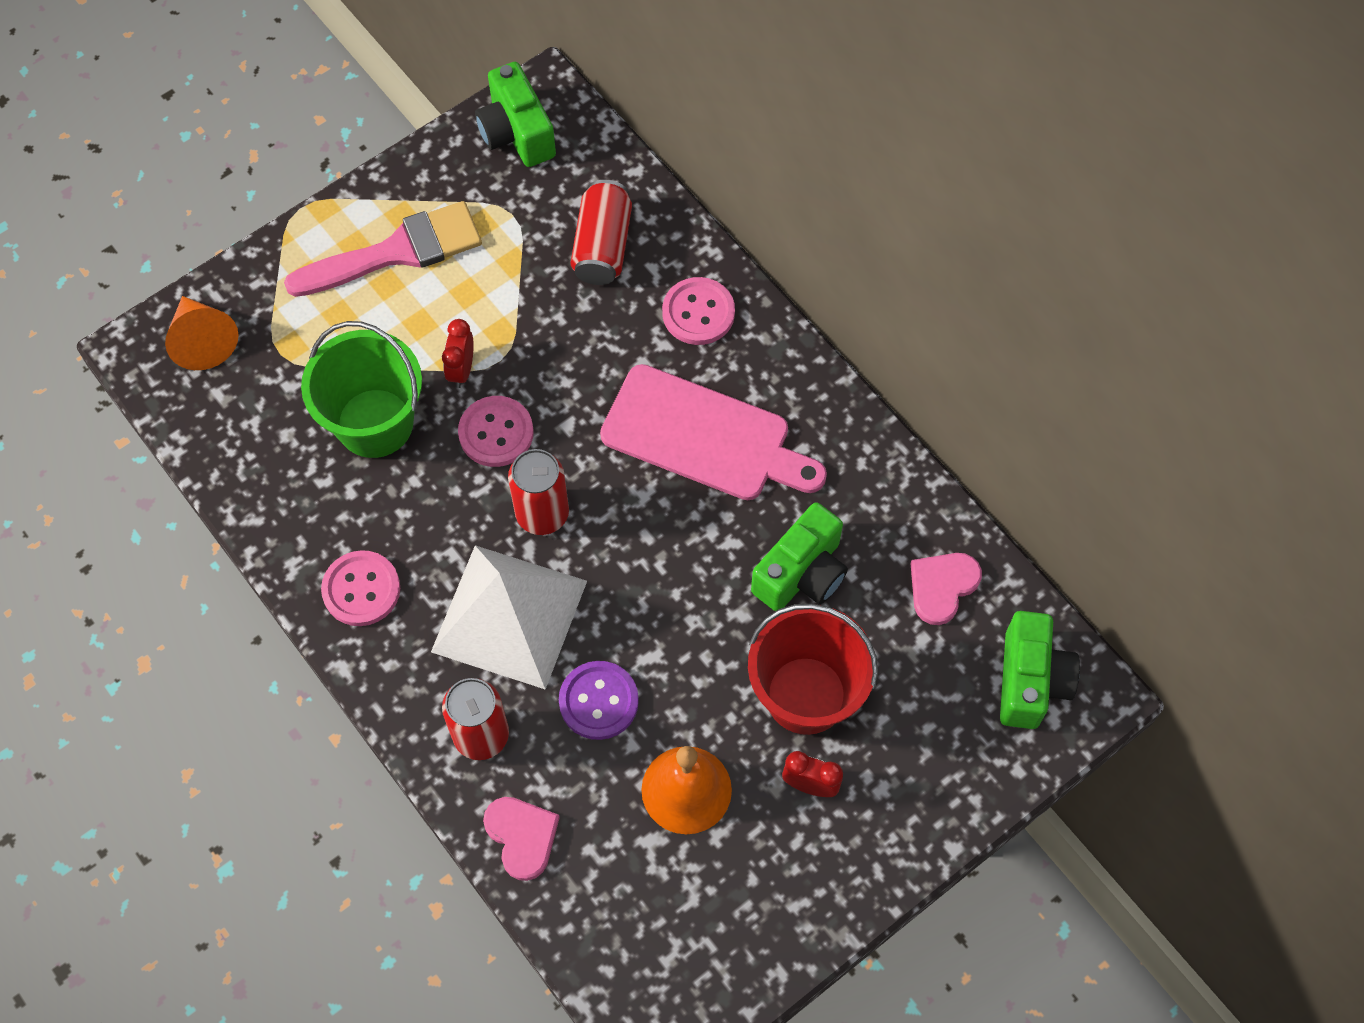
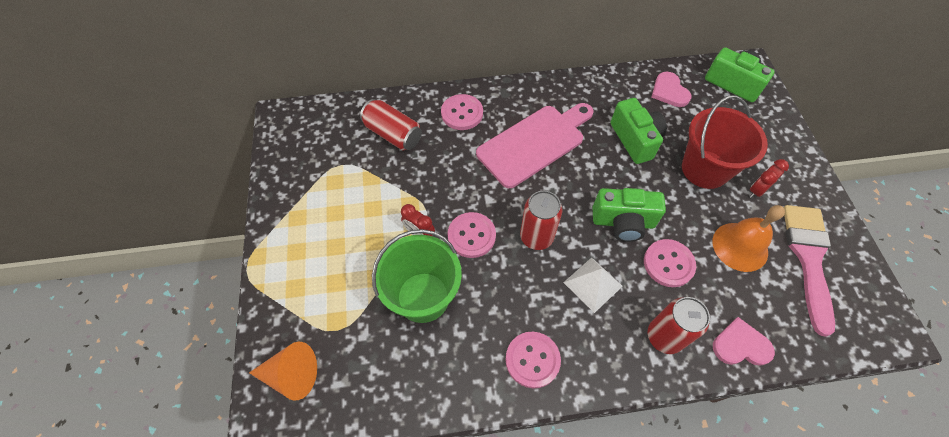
camera: 60 degrees left, 5 degrees down
(396, 252) = (318, 231): pink brush -> pink brush (808, 258)
(509, 616) = (592, 284): white pyramid -> white pyramid, size x0.53
(516, 133) = (294, 139): green camera -> green camera (623, 222)
(598, 701) = (668, 264): purple button -> pink button

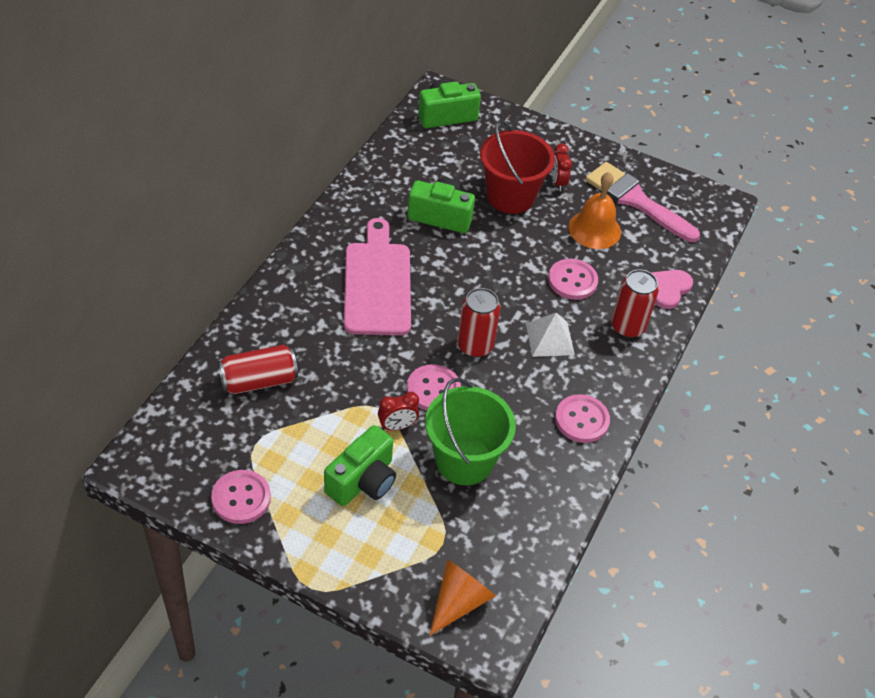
camera: 60 degrees left, 10 degrees down
(462, 113) = (288, 313): pink button -> pink button (241, 498)
(623, 222) = (512, 281): green camera -> green camera (363, 481)
(669, 91) = (413, 158): pink heart -> none

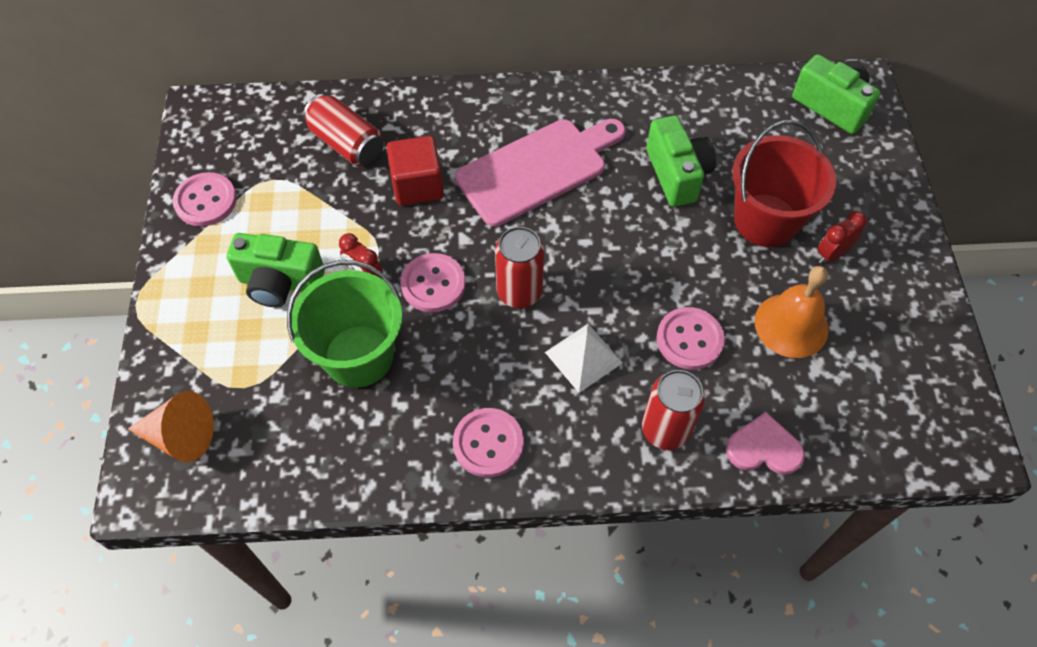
camera: 65 degrees right, 10 degrees up
(336, 357) = (417, 185): none -> red cube
(636, 200) = (881, 347): pink brush -> none

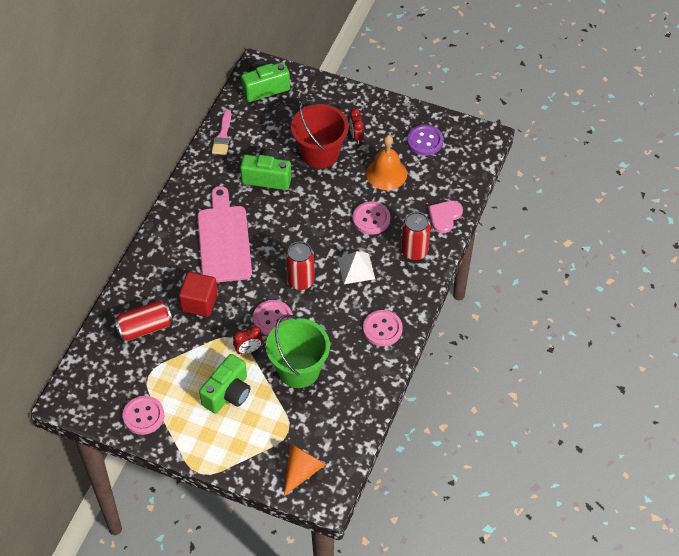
camera: 65 degrees left, 5 degrees down
(713, 94) = (223, 136): none -> pink brush
(895, 354) = (425, 141): none -> purple button

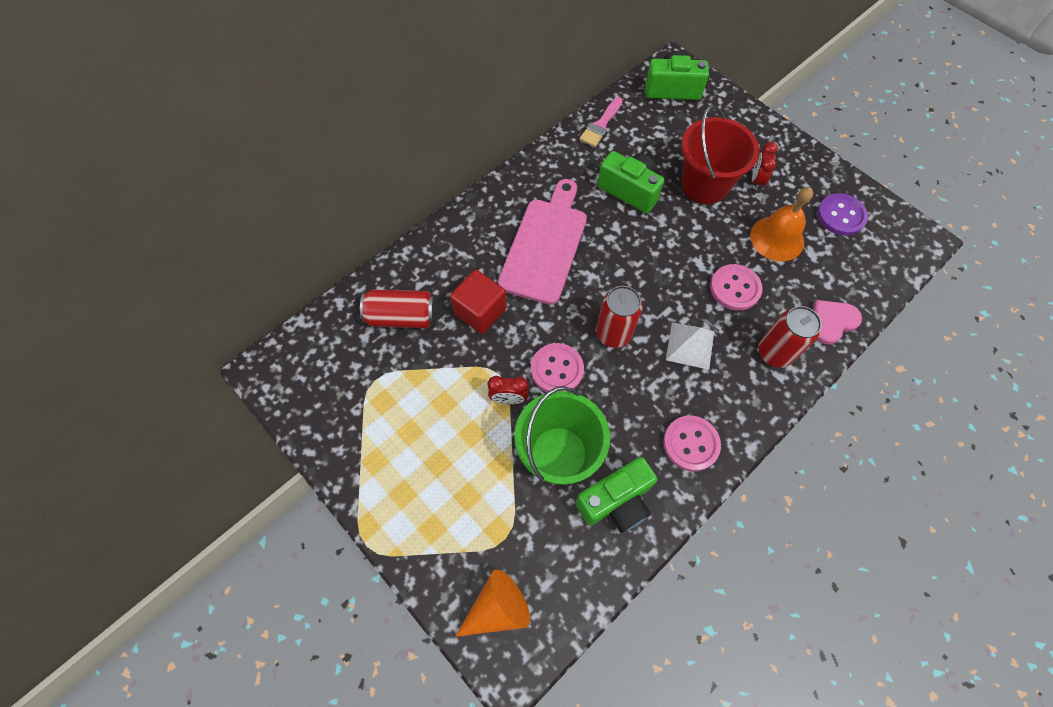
camera: 25 degrees right, 10 degrees up
(143, 416) = (341, 432): pink button -> none
(228, 393) = (455, 447): green camera -> green camera (616, 501)

